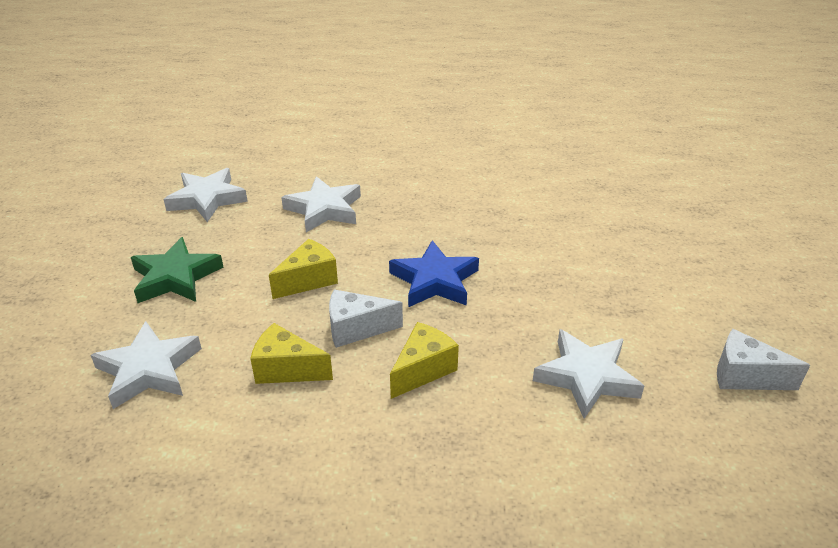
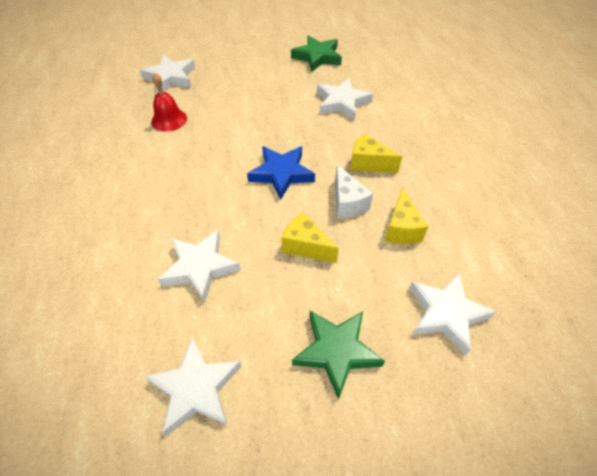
camera: 105 degrees left, 15 degrees up
(570, 203) = (169, 120): none -> red bell
(669, 209) = (170, 78): none -> white star
(744, 376) = (317, 57): white cheese -> green star

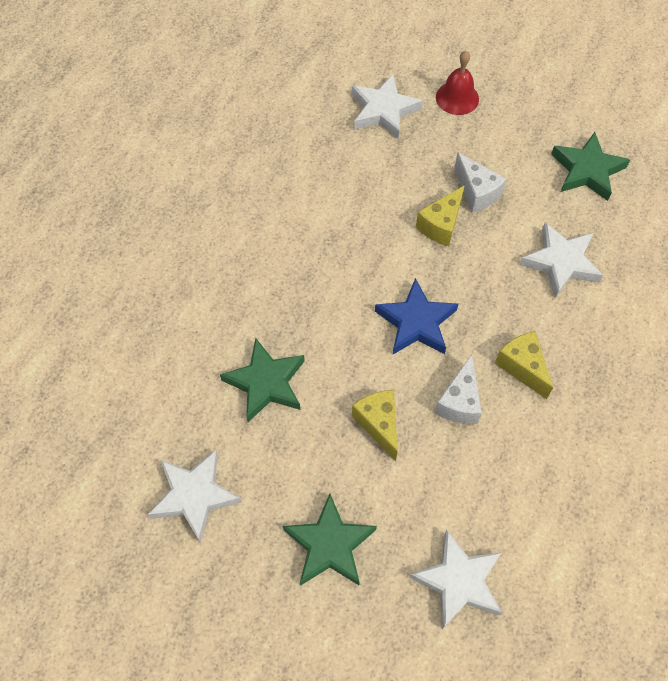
camera: 35 degrees right, 10 degrees up
(169, 120) = (344, 176): red bell -> red bell (457, 98)
(200, 267) = (266, 383): white star -> green star
(263, 92) = (476, 192): none -> white cheese
(401, 228) = (492, 467): yellow cheese -> yellow cheese (441, 225)

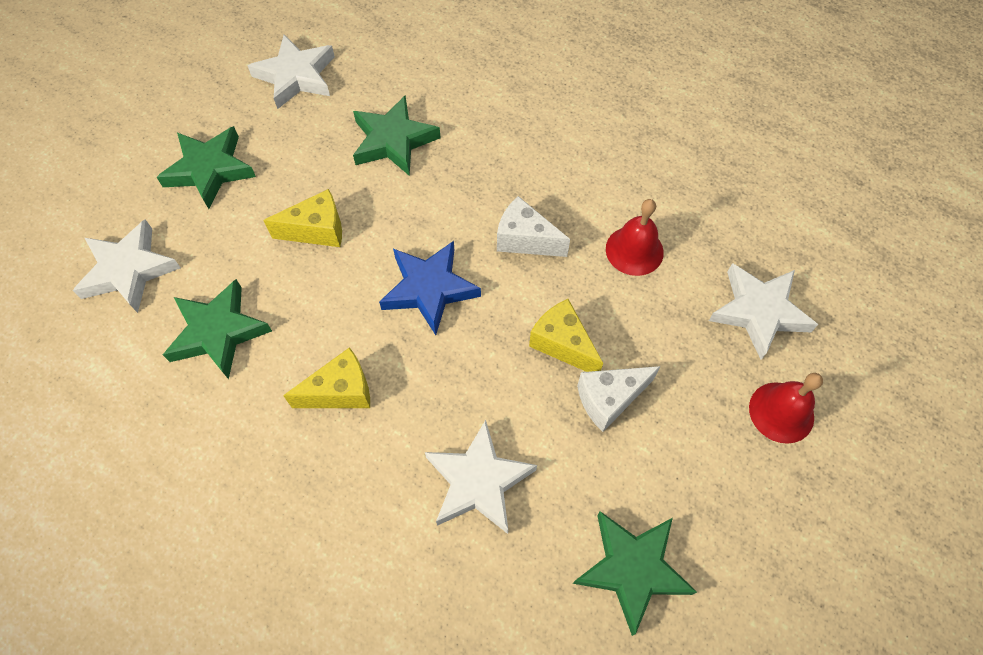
camera: 100 degrees right, 0 degrees up
(347, 187) = (634, 250): none -> red bell
(459, 402) = (318, 312): white cheese -> white cheese (525, 240)
(498, 477) = (218, 332): none -> green star

